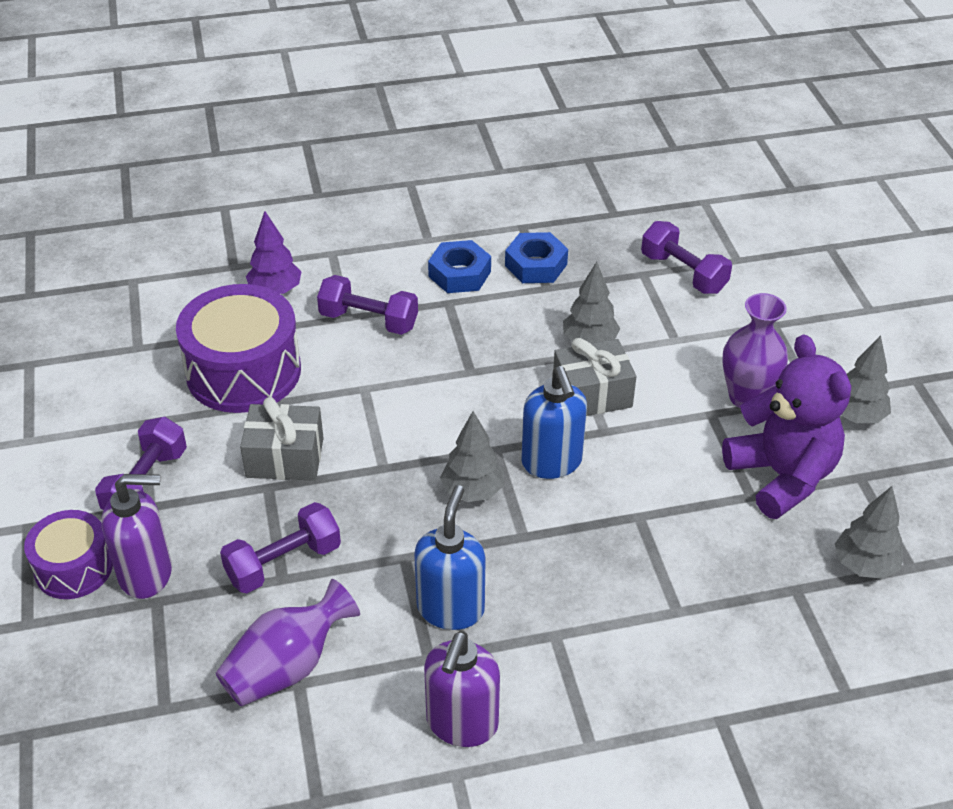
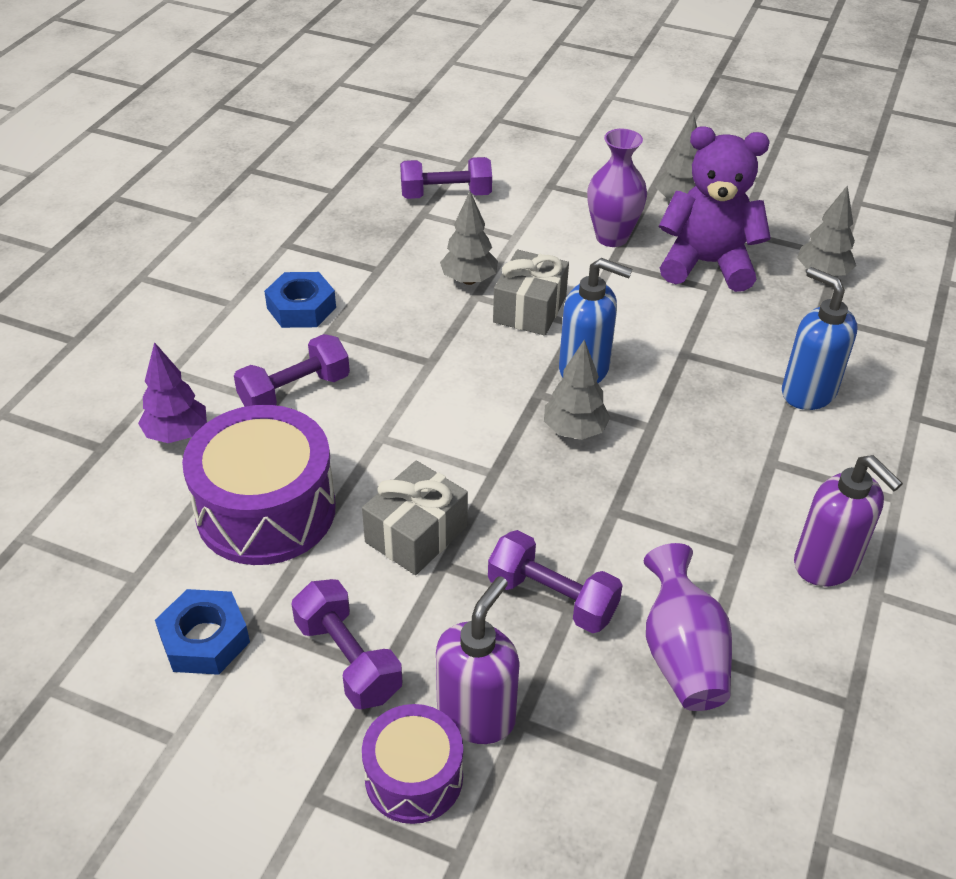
camera: 55 degrees left, 0 degrees up
(283, 563) = (552, 598): purple dumbbell -> purple dumbbell turned 60 degrees counterclockwise
(451, 608) = (696, 509): blue soap dispenser -> blue soap dispenser (807, 392)
(536, 265) = (344, 261): blue nut -> blue nut (204, 639)

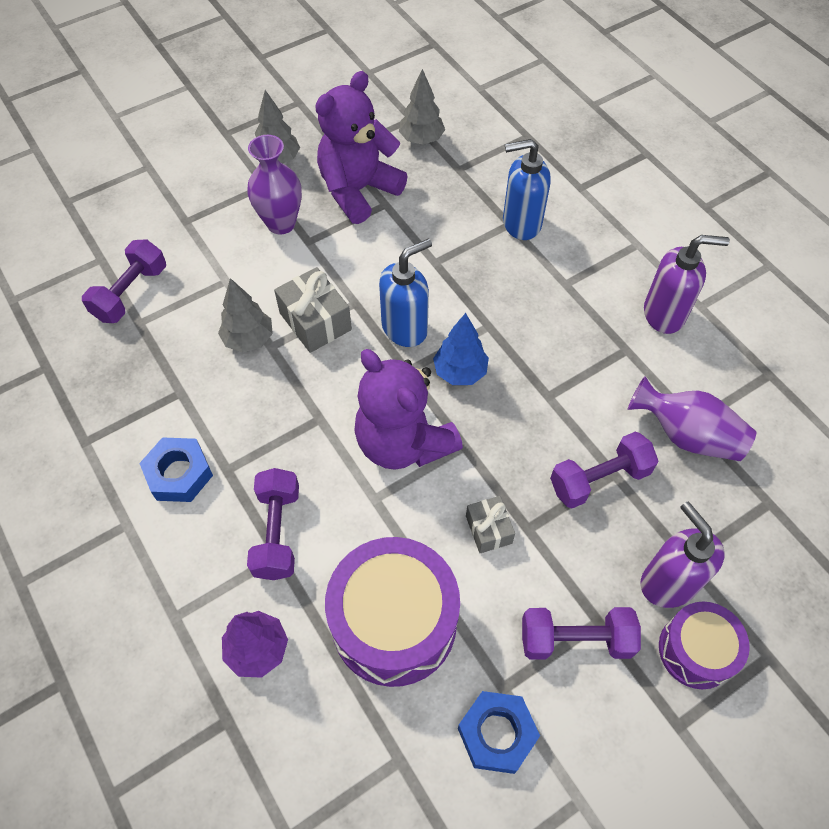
camera: 55 degrees left, 15 degrees up
(416, 534) = (488, 529): grey gift -> grey gift, size x0.62
(457, 428) = (403, 442): none -> purple teddy bear
(574, 431) = (460, 372): grey tree -> blue tree

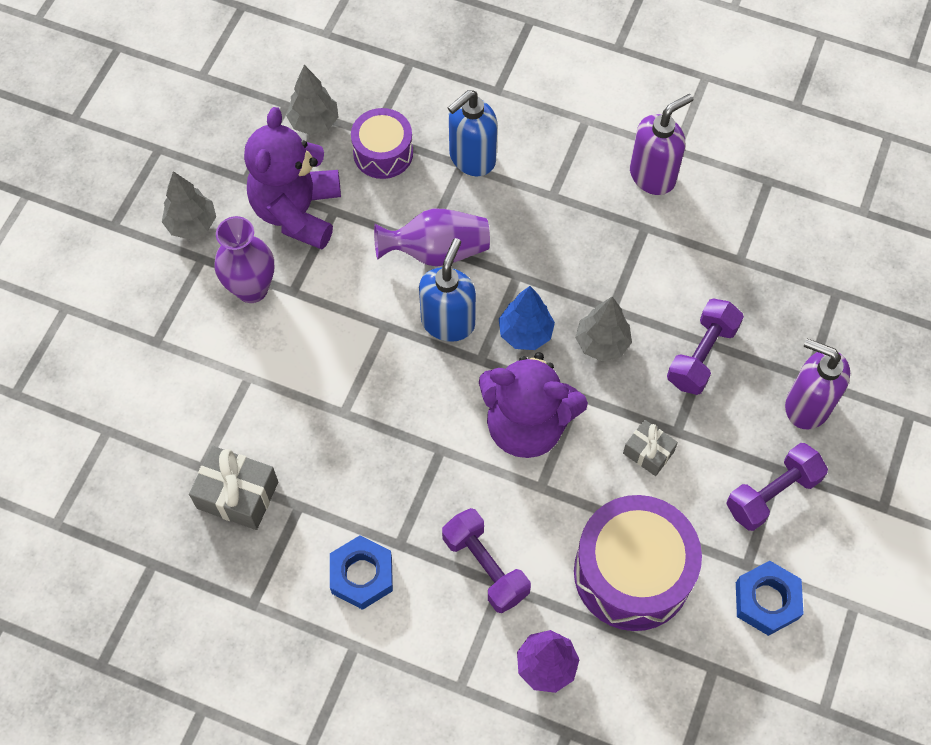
camera: 35 degrees left, 5 degrees up
(131, 293) = (168, 445): purple dumbbell -> none
(249, 339) = (319, 419): grey tree -> grey tree (602, 343)
(315, 321) = (364, 365): grey gift -> grey gift (237, 495)
(687, 435) = (741, 275): purple vase -> purple vase (437, 251)
(696, 650) = (859, 444): purple drum -> purple drum (383, 153)

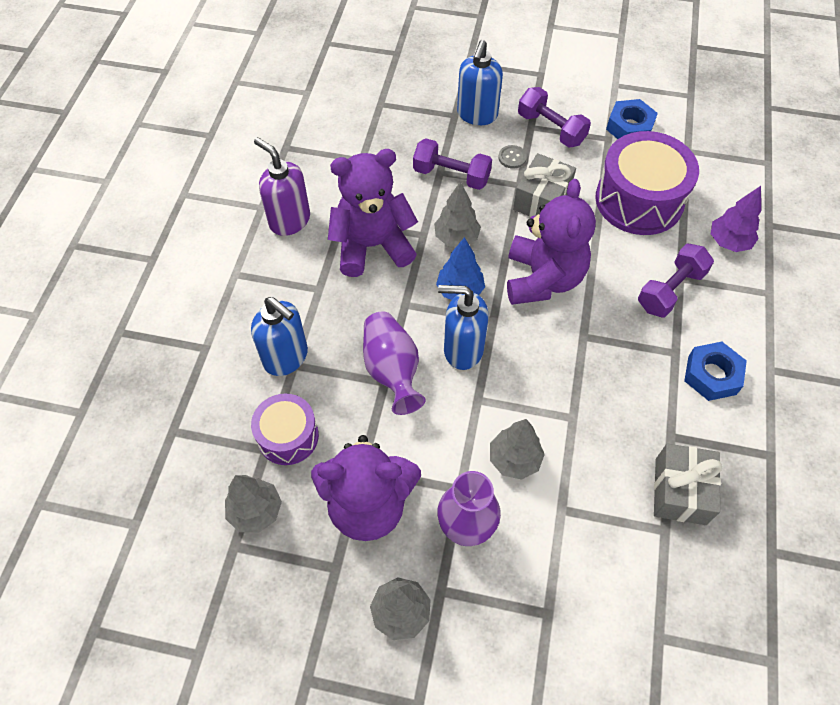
camera: 100 degrees left, 5 degrees down
(310, 346) = (514, 459): none -> grey tree
(603, 254) = (372, 246): none -> purple teddy bear
(648, 452) = (542, 200): grey gift -> grey gift, size x1.62
(724, 433) = (512, 157): none -> grey button
(806, 405) = (477, 115): purple soap dispenser -> blue soap dispenser

